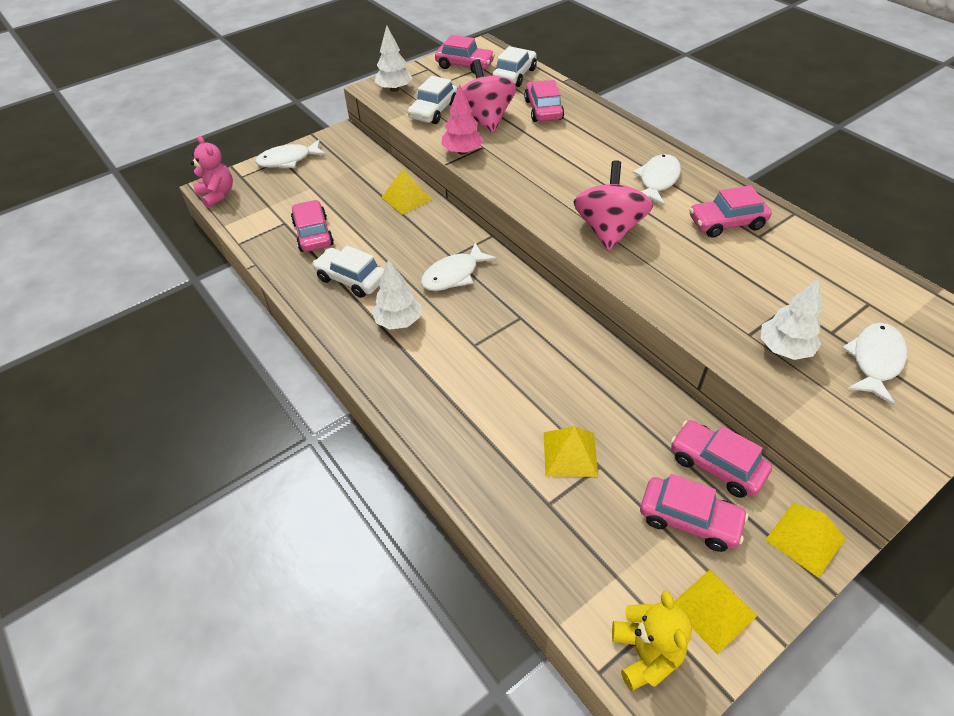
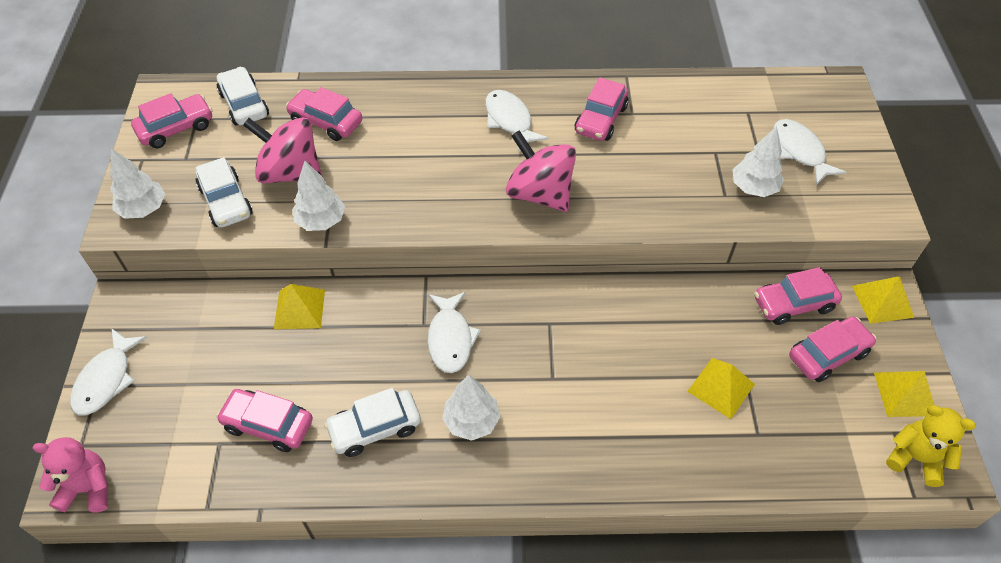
camera: 55 degrees left, 5 degrees up
(462, 152) = (321, 221): pink tree -> white tree

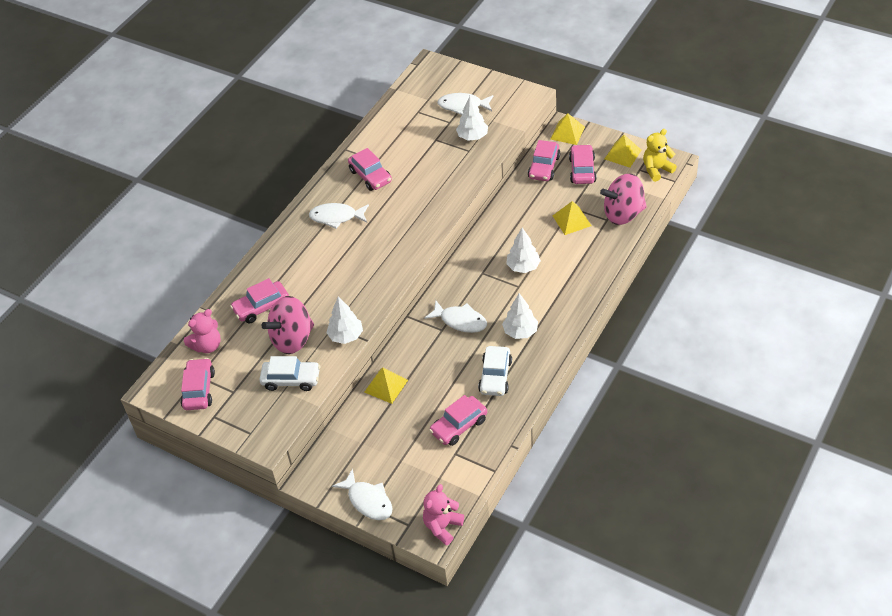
camera: 55 degrees left, 5 degrees down
(143, 209) = (263, 425): white tree -> white tree (523, 267)
(244, 104) = (207, 346): white car -> pink teddy bear
(540, 194) = (405, 227): pink spinning top -> pink spinning top (623, 214)

